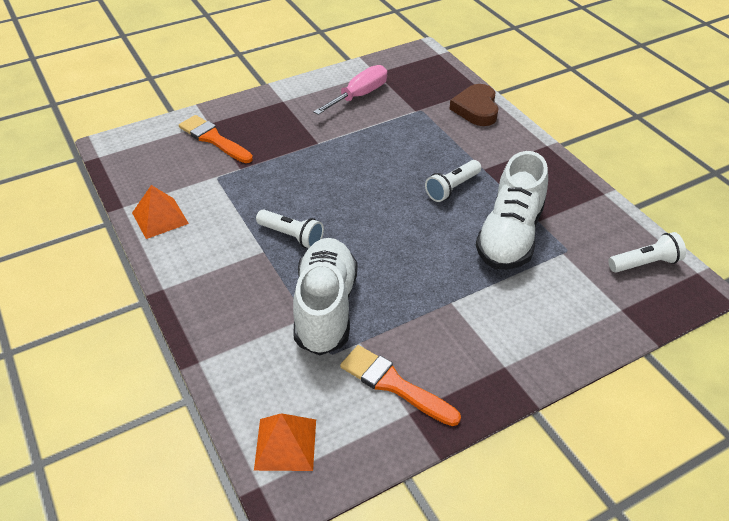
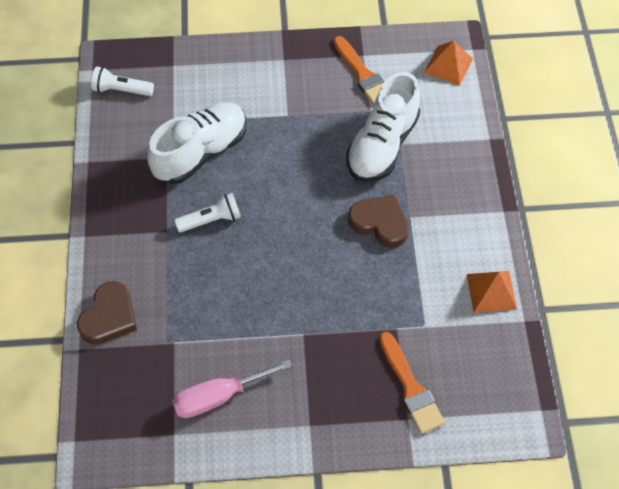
camera: 155 degrees left, 15 degrees up
(292, 236) = (380, 223): white flashlight -> brown heart

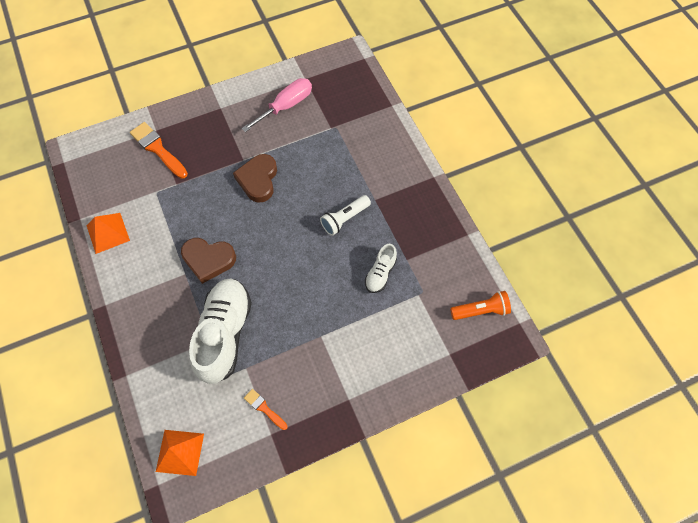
camera: 160 degrees right, 5 degrees up
(109, 317) = (383, 129): brown heart -> brown heart (258, 180)
(121, 90) = (480, 310): white flashlight -> orange flashlight
(201, 152) = (380, 273): white shoe -> white shoe, size x0.49
(363, 75) = (264, 408): orange brush -> orange brush, size x0.55

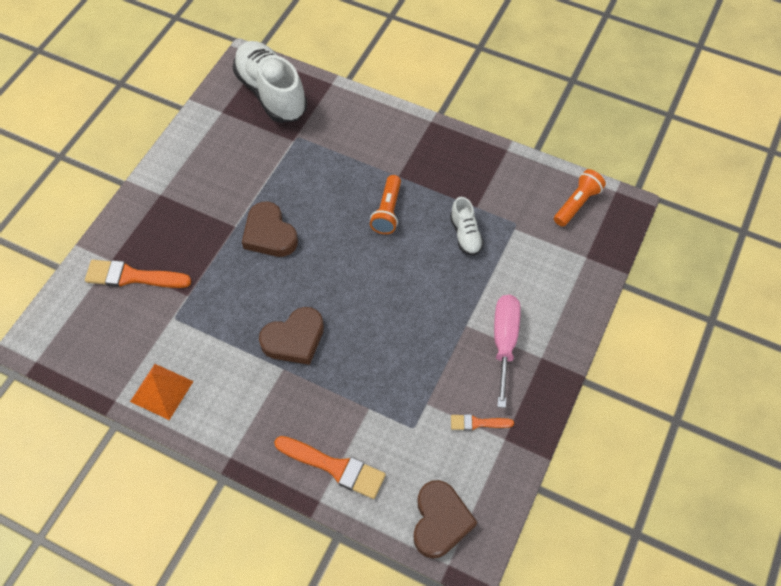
camera: 40 degrees left, 5 degrees down
(154, 362) = (335, 467): none -> orange brush
(180, 452) = (440, 521): orange pyramid -> brown heart
(225, 334) = (377, 390): white shoe -> white shoe (271, 93)
(286, 106) = (228, 149): pink screwdriver -> pink screwdriver (504, 342)
(344, 219) = (387, 211): white flashlight -> orange flashlight

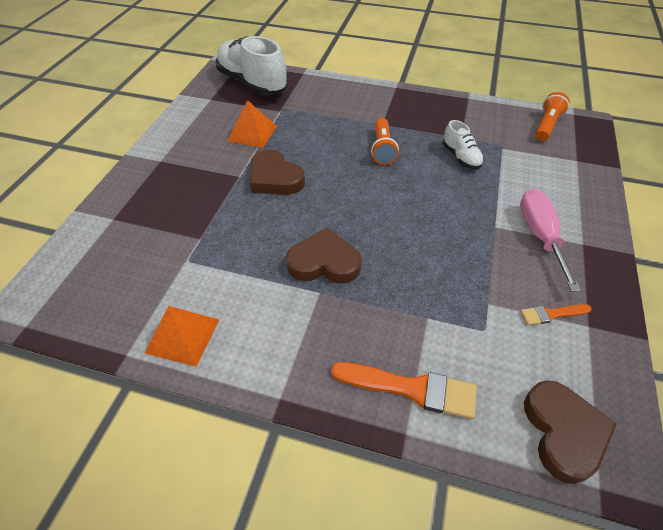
camera: 10 degrees left, 10 degrees down
(132, 276) = (137, 229): orange brush -> none
(258, 170) = (252, 133): none -> orange pyramid
(294, 339) = (324, 262): brown heart -> brown heart turned 135 degrees counterclockwise

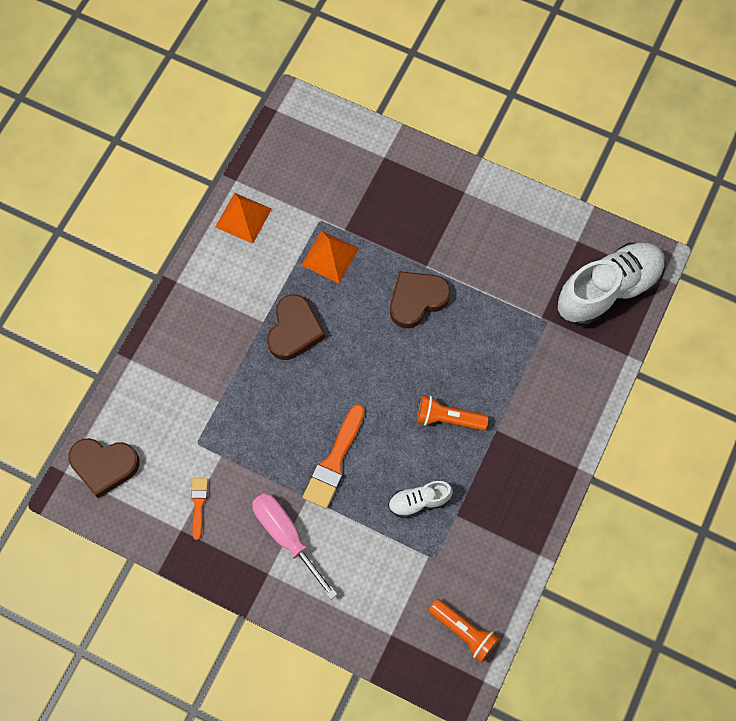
camera: 100 degrees right, 20 degrees up
(252, 133) = (499, 283): orange pyramid -> orange pyramid (330, 256)
(411, 388) = (161, 372): orange brush -> orange brush (334, 461)
(540, 236) = (286, 536): pink screwdriver -> pink screwdriver turned 135 degrees counterclockwise

